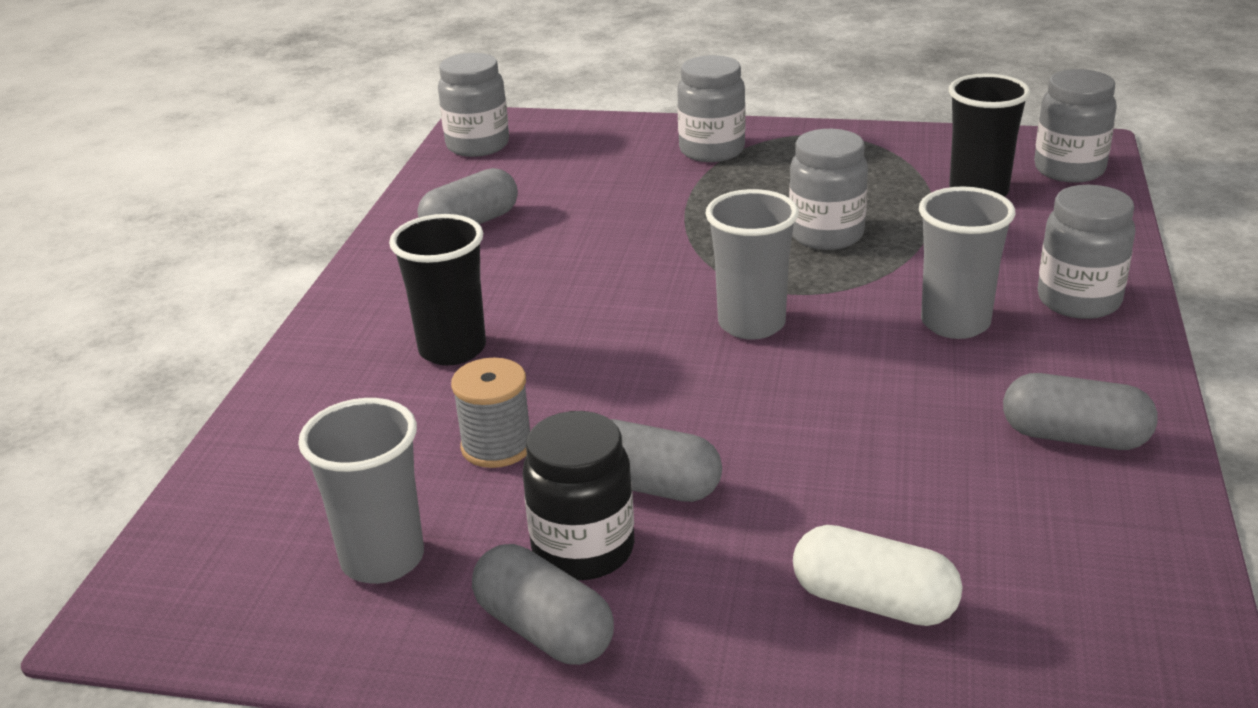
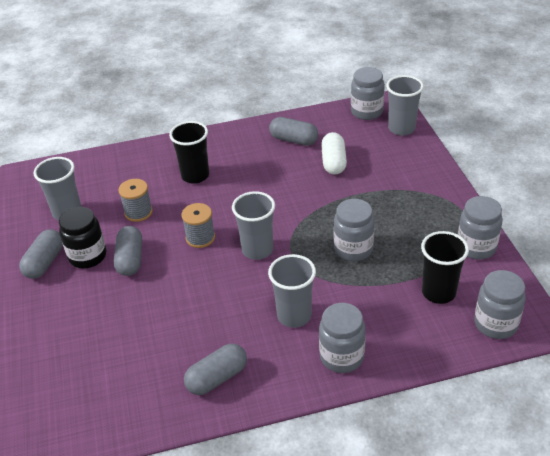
camera: 65 degrees right, 10 degrees up
(560, 129) = (401, 128): none -> grey cup
(659, 380) = (200, 238): none -> grey spool
(712, 150) = (416, 183): grey jar -> grey jar (476, 247)
(874, 602) = (84, 340): white capsule -> white capsule (333, 162)
(1074, 437) = (217, 378): grey capsule -> grey capsule turned 60 degrees clockwise

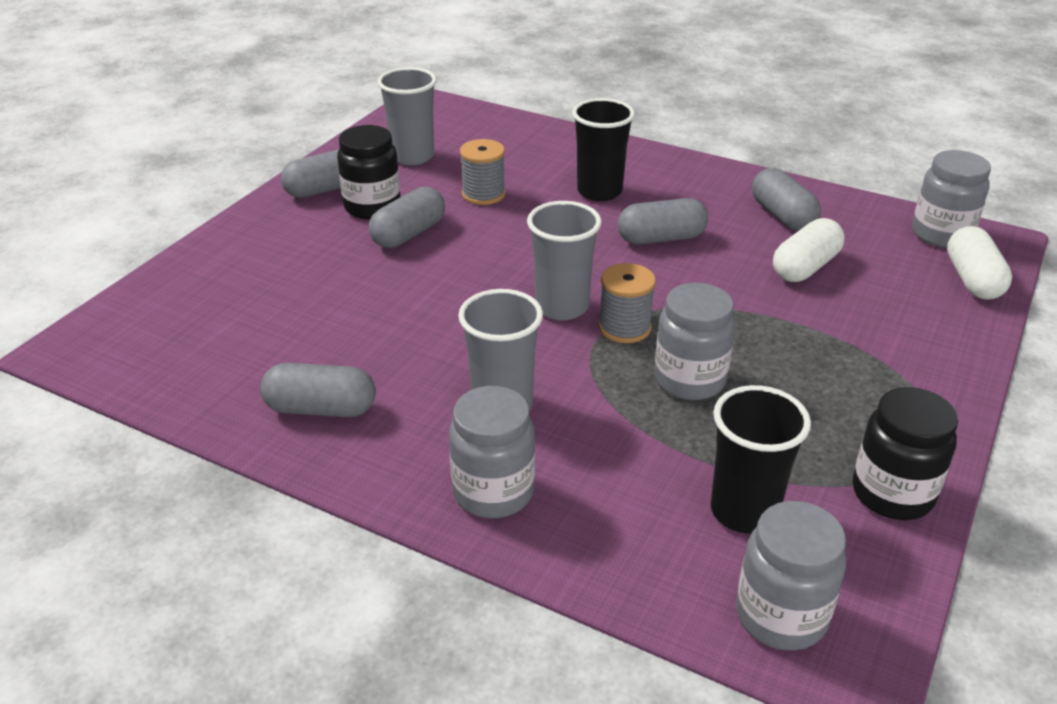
camera: 40 degrees right, 5 degrees down
(200, 238) = (513, 256): grey spool -> grey spool (624, 328)
(256, 185) = (661, 238): none -> grey capsule
(401, 128) = (972, 280): grey cup -> white capsule
(476, 247) = (892, 494): grey jar -> black jar

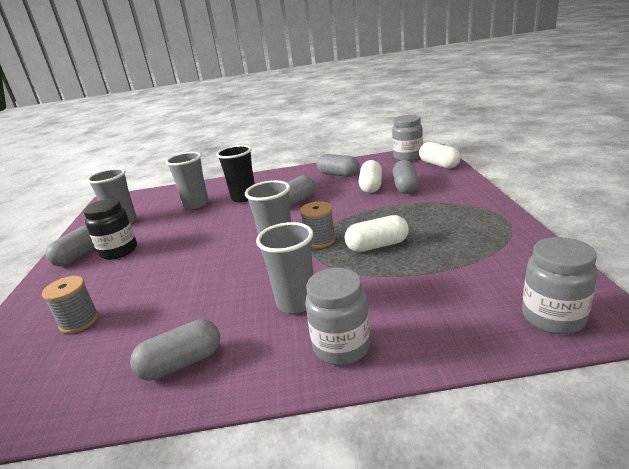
camera: 30 degrees left, 10 degrees down
(409, 234) = (154, 253): grey capsule -> grey capsule (405, 186)
(483, 194) = (182, 221): grey spool -> grey spool (79, 321)
(526, 170) = (196, 204): none -> grey cup
(689, 380) = (377, 245): grey jar -> white capsule
(744, 511) = (473, 283): black cup -> none
(892, 494) = (519, 243): black jar -> none

